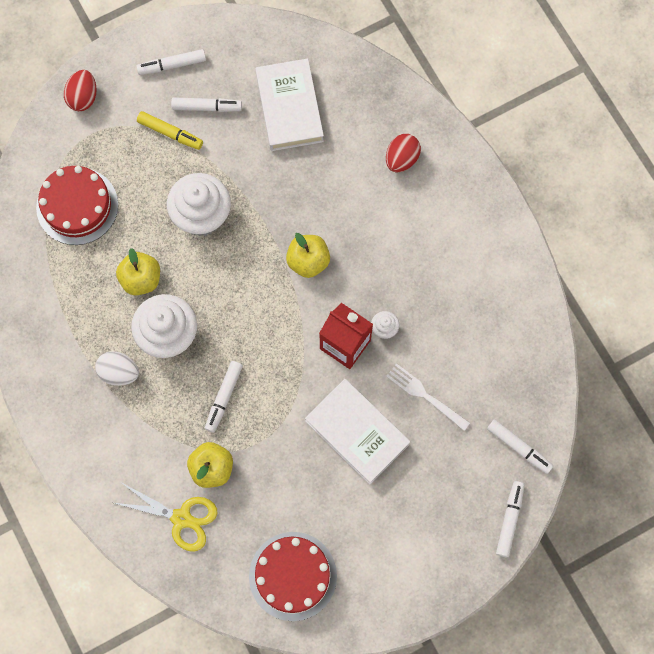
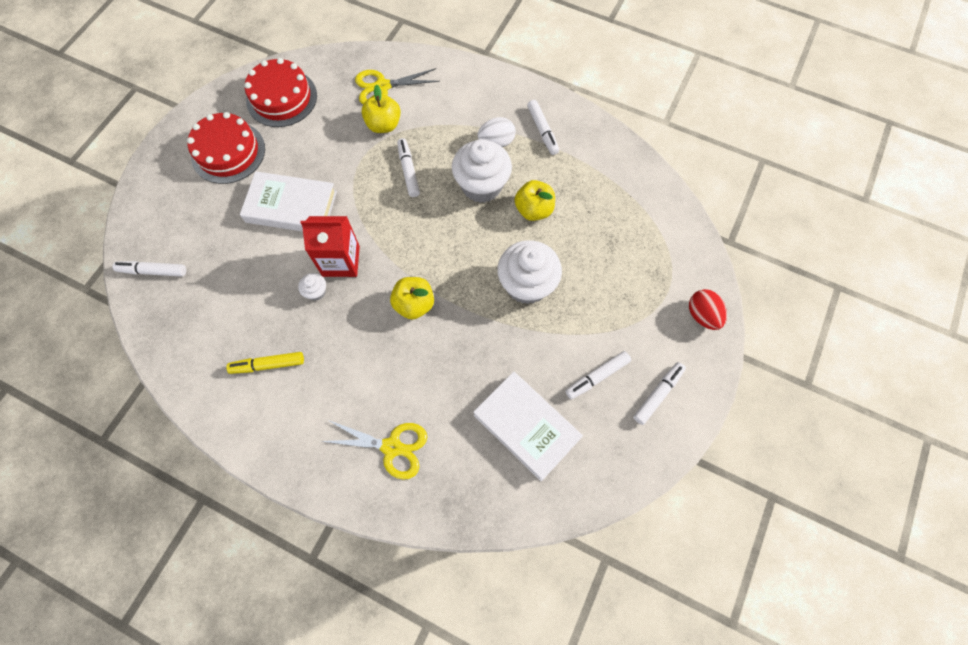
camera: 145 degrees right, 5 degrees down
(77, 206) = (627, 230): red cake -> red cake (228, 152)
(170, 133) = (607, 333): yellow marker -> yellow marker (268, 365)
(401, 159) = (392, 447): red egg -> yellow scissors
(425, 395) = (252, 263): white fork -> none
(509, 520) = (136, 218): white marker -> white marker (542, 131)

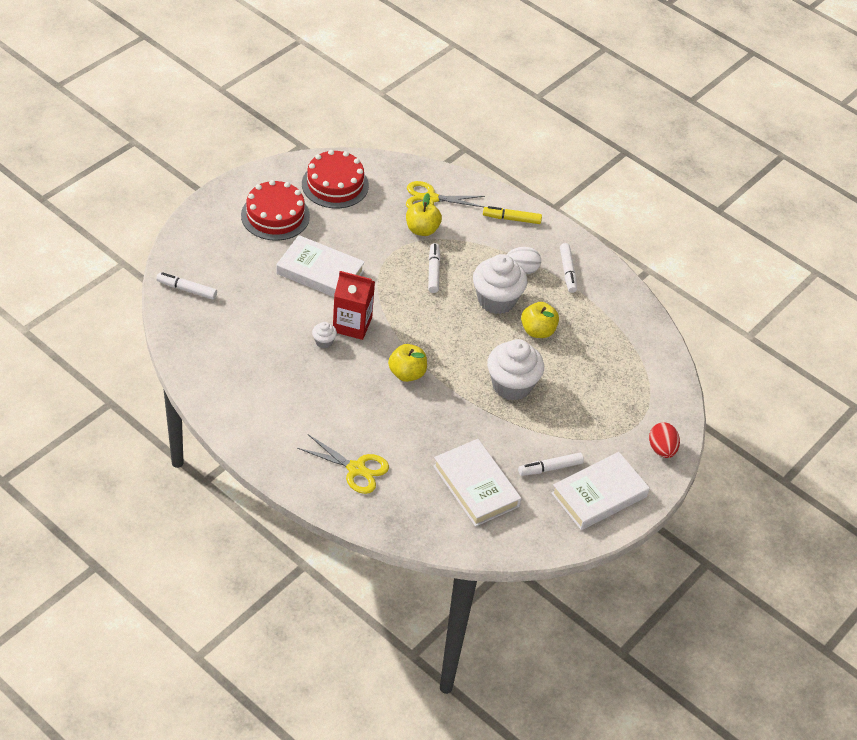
camera: 10 degrees right, 20 degrees down
(268, 365) = (268, 383): yellow marker -> yellow marker (512, 219)
(657, 394) = (599, 495): white marker -> white book

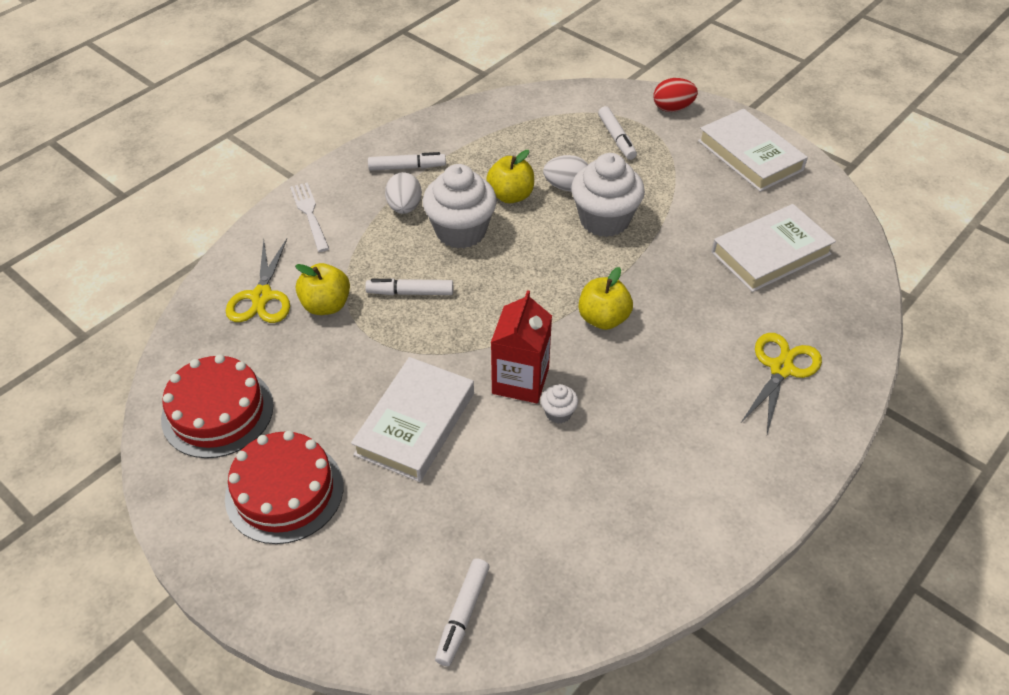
camera: 85 degrees left, 0 degrees up
(512, 219) = (310, 214): yellow marker -> white fork
(550, 365) = (566, 187): none -> white egg
(550, 468) = (724, 191): white marker -> white marker (616, 138)

